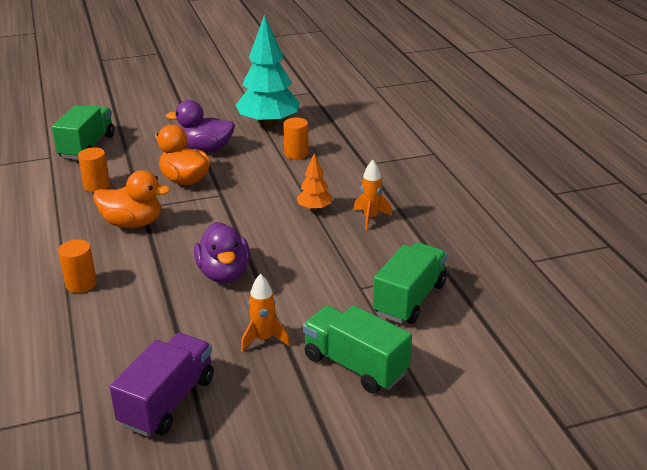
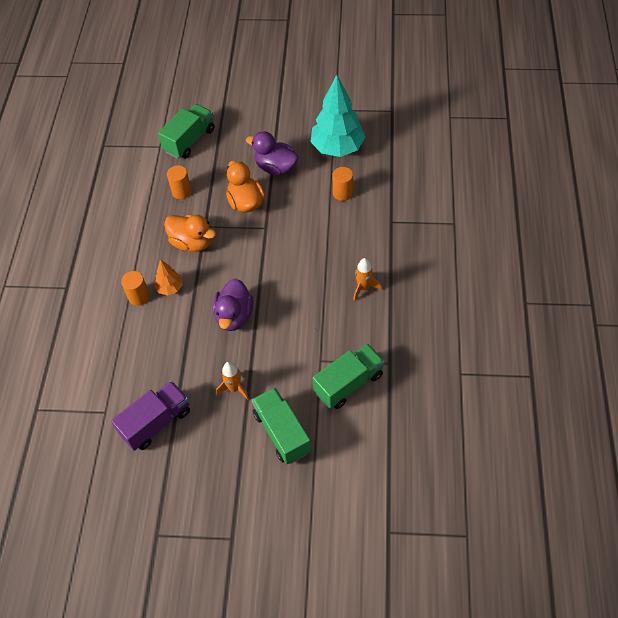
camera: 25 degrees right, 25 degrees up
(314, 209) = (327, 265): orange tree -> orange tree (170, 288)

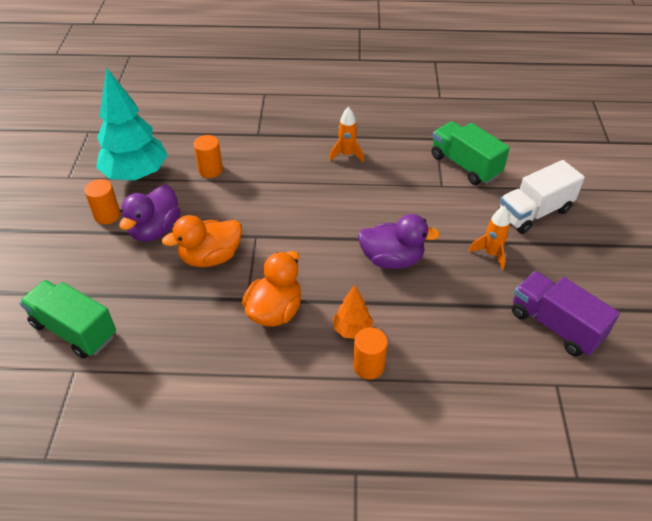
camera: 95 degrees left, 10 degrees down
(181, 191) = (177, 331): orange cylinder -> orange cylinder (107, 215)
(282, 432) = (534, 212): green truck -> white truck

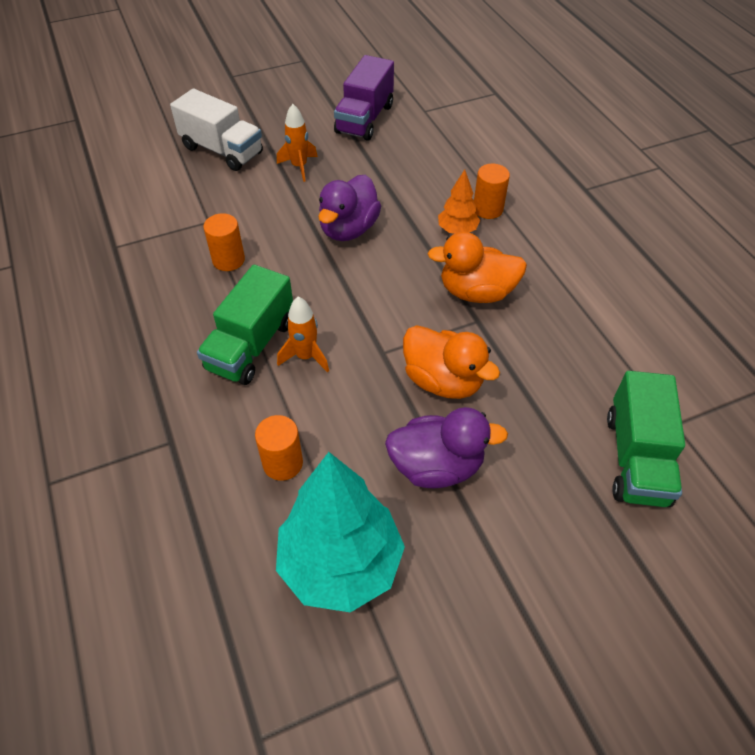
camera: 115 degrees left, 5 degrees up
(107, 215) = (447, 547): orange cylinder -> orange cylinder (228, 260)
(347, 154) = (182, 320): orange rocket -> orange rocket (306, 356)
(392, 259) = (349, 229): purple duck -> purple duck turned 135 degrees counterclockwise
(465, 165) = (162, 211): green truck -> green truck (251, 345)

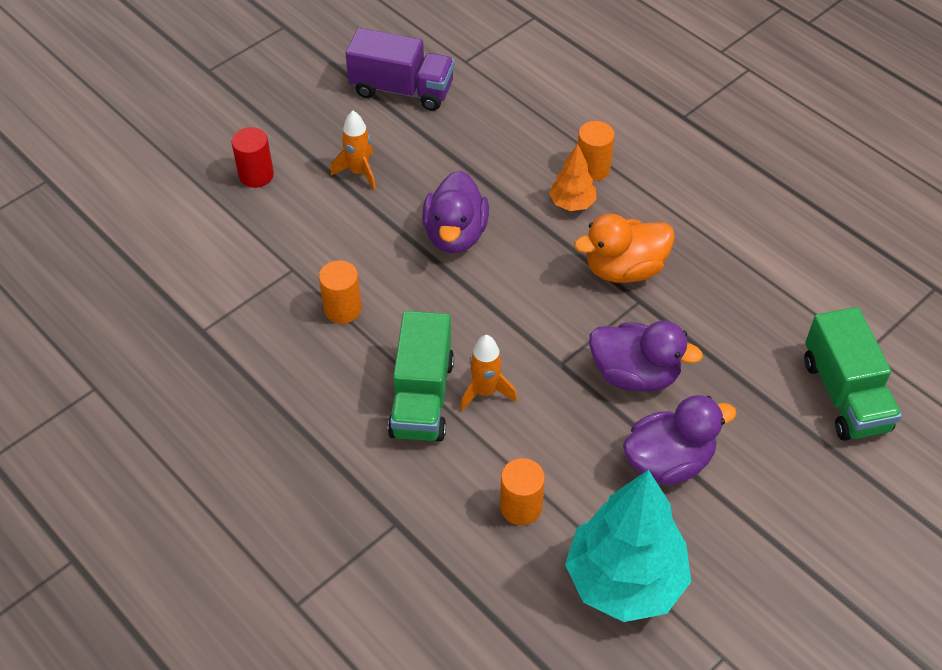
camera: 20 degrees left, 0 degrees up
(222, 150) = (256, 175): white truck -> red cylinder
(364, 119) = (402, 90): purple truck -> purple truck turned 75 degrees counterclockwise
(443, 381) = (635, 374): orange duck -> purple duck

